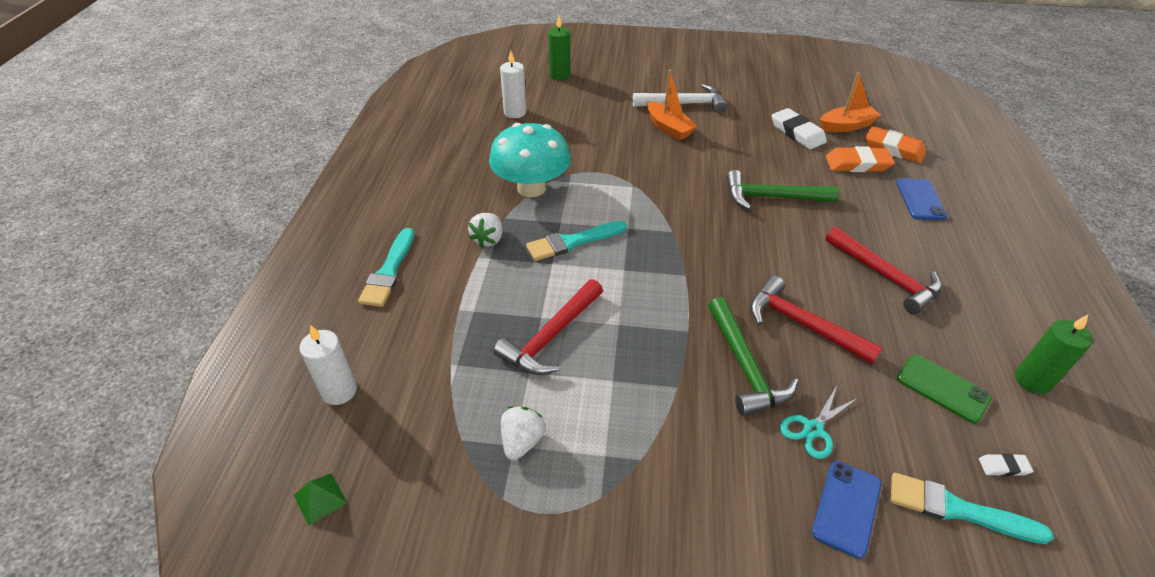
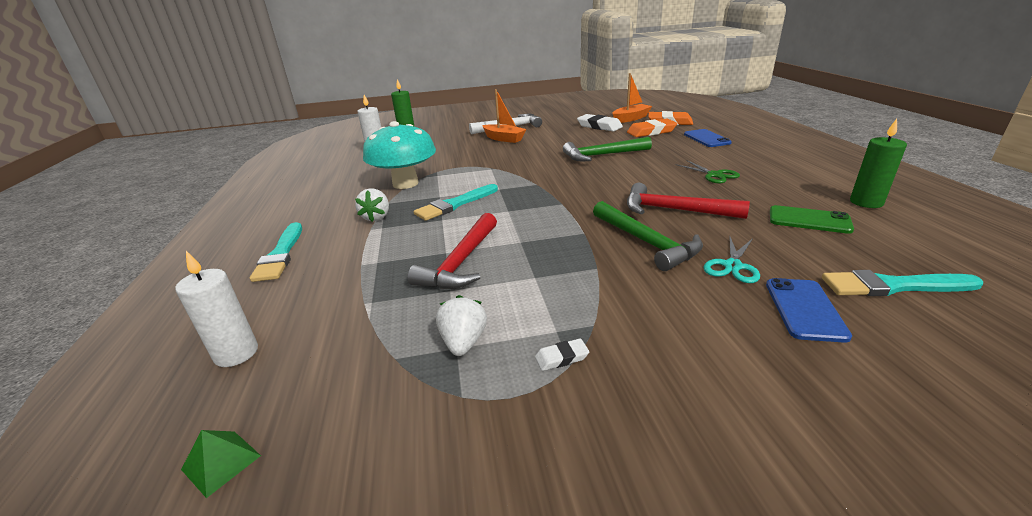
camera: 15 degrees left, 15 degrees down
(885, 276) = (714, 175): red hammer -> green scissors
(1003, 467) = (898, 252): white eraser -> white eraser (561, 357)

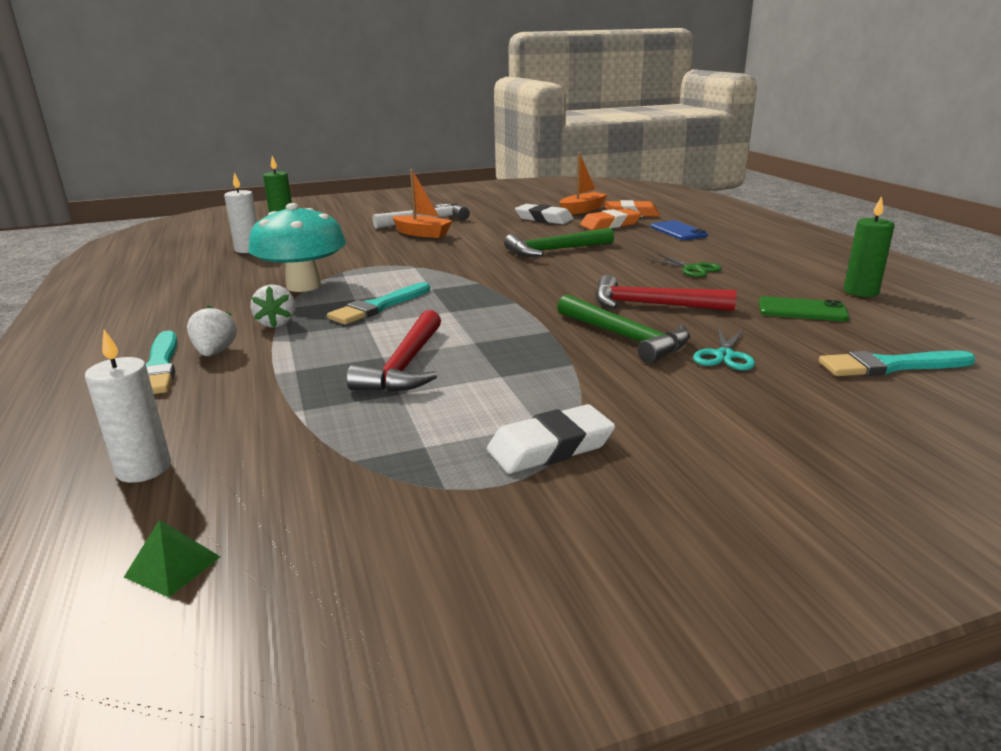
camera: 10 degrees left, 5 degrees down
(463, 342) = (432, 440): white strawberry -> white strawberry (215, 352)
(561, 357) = (550, 447): white eraser -> white eraser, size x2.07
(804, 309) = (803, 390): blue phone -> none

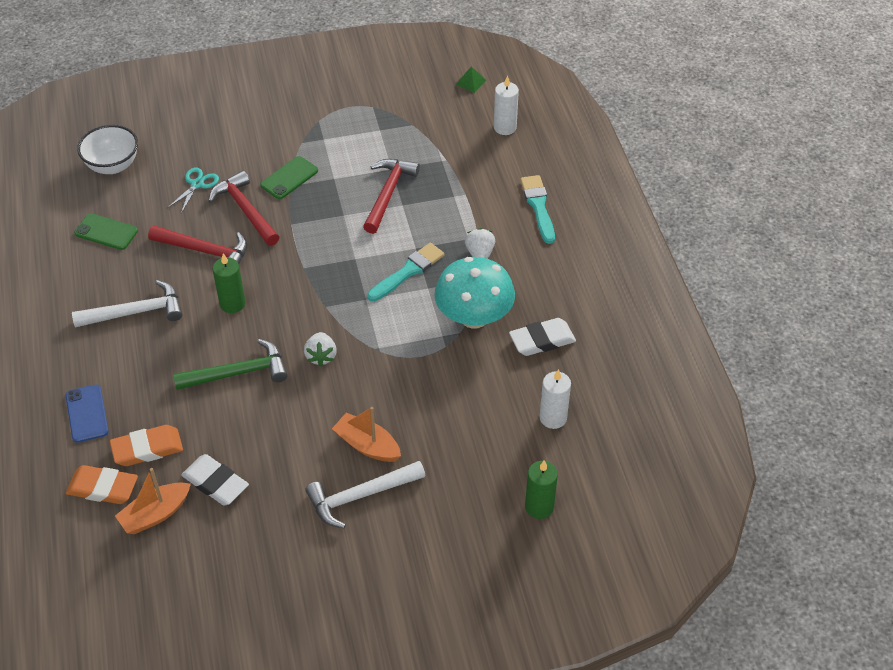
camera: 175 degrees left, 25 degrees up
(215, 352) = (510, 220): white strawberry -> white strawberry (321, 356)
(550, 447) = (322, 124): white eraser -> white eraser (542, 340)
(577, 371) = (289, 178): none -> green phone
(624, 337) = (245, 210): green hammer -> red hammer
(692, 269) = (135, 312): green scissors -> white hammer
(861, 292) = (39, 254): green candle -> green candle (232, 304)
(890, 366) = (113, 165): turquoise brush -> white bowl

